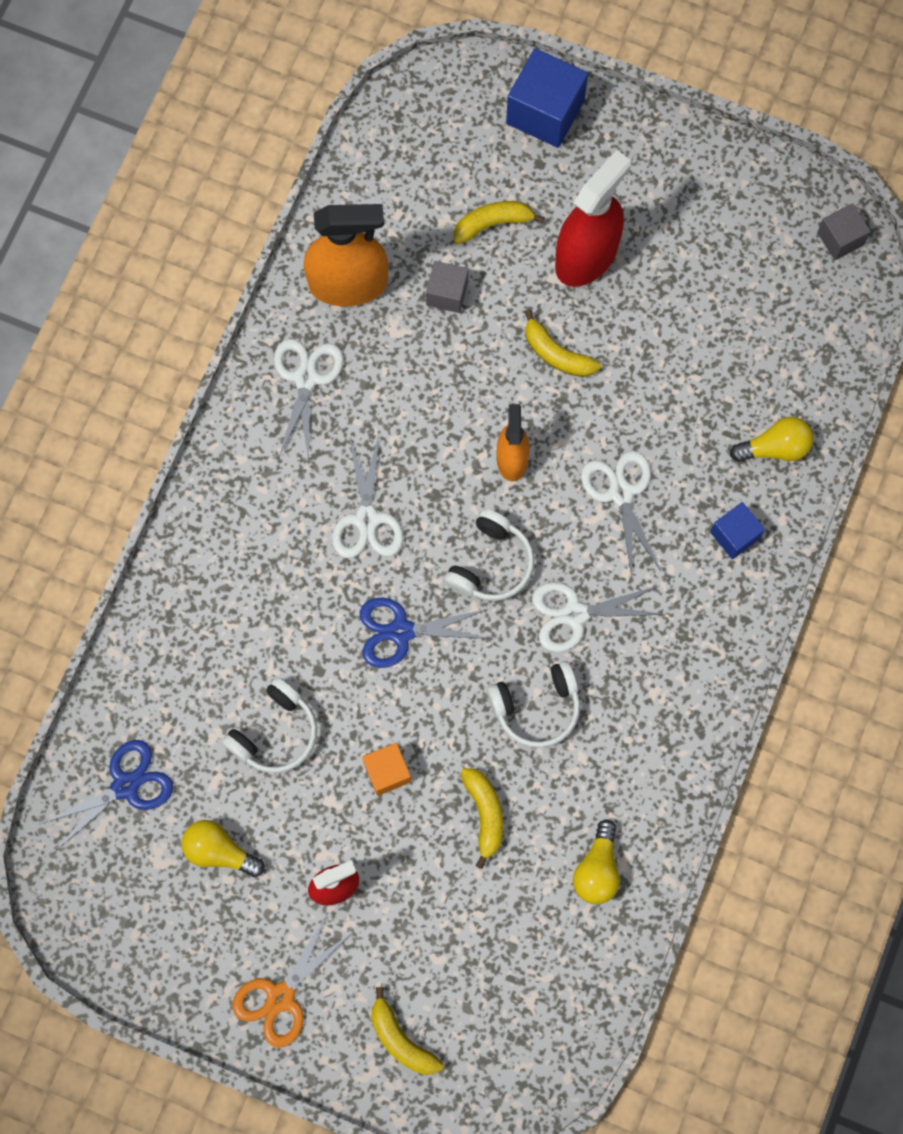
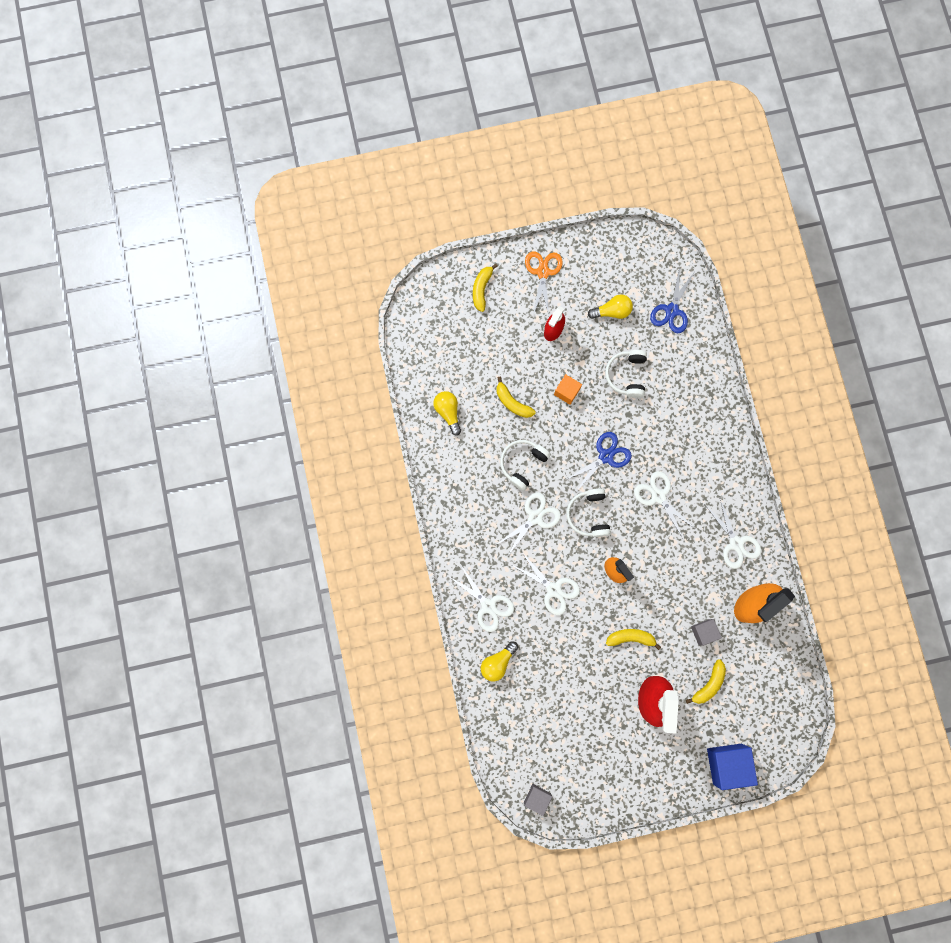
camera: 145 degrees right, 5 degrees up
(401, 1039) = (482, 289): yellow banana -> yellow banana turned 90 degrees counterclockwise
(734, 535) = (488, 605): blue cube -> white scissors

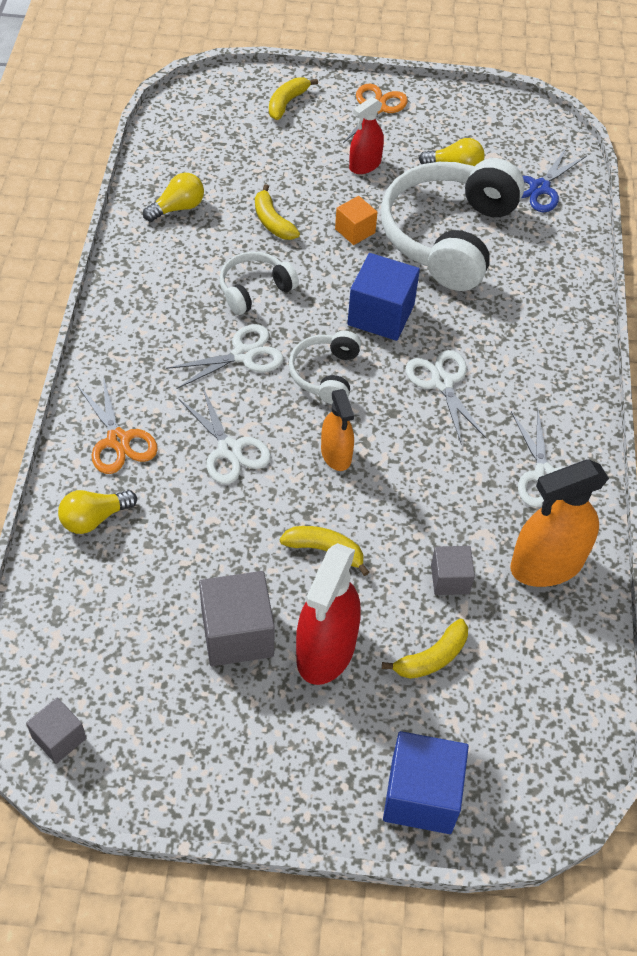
camera: 15 degrees right, 25 degrees down
(448, 412) = (178, 208): yellow light bulb -> yellow light bulb turned 60 degrees clockwise
(488, 605) = (118, 440): white scissors -> orange scissors
(603, 706) = (237, 633): none -> grey cube
(605, 456) = (381, 315): blue scissors -> blue cube
(626, 375) = (448, 236): white headphones -> white headphones, size x2.06

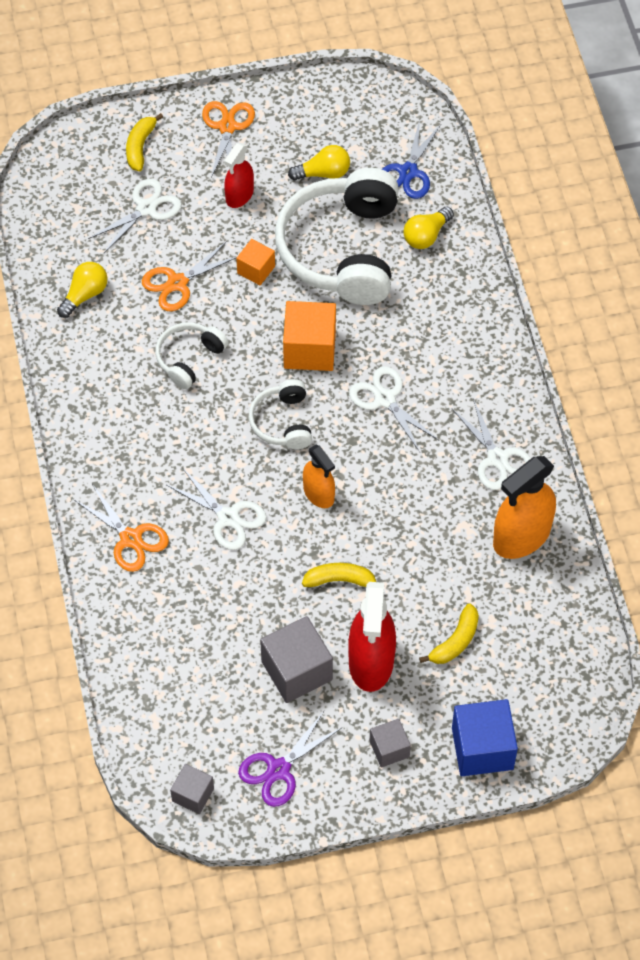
camera: 15 degrees left, 5 degrees up
(94, 518) = (141, 613): yellow light bulb -> yellow light bulb (426, 236)
(170, 741) = (278, 769): none -> purple scissors
(243, 355) = (204, 426): white scissors -> white scissors (146, 208)
(272, 222) = (177, 283): yellow banana -> orange scissors
(381, 315) = (309, 349): blue cube -> orange cube
(450, 579) = (448, 573): grey cube -> grey cube (389, 749)

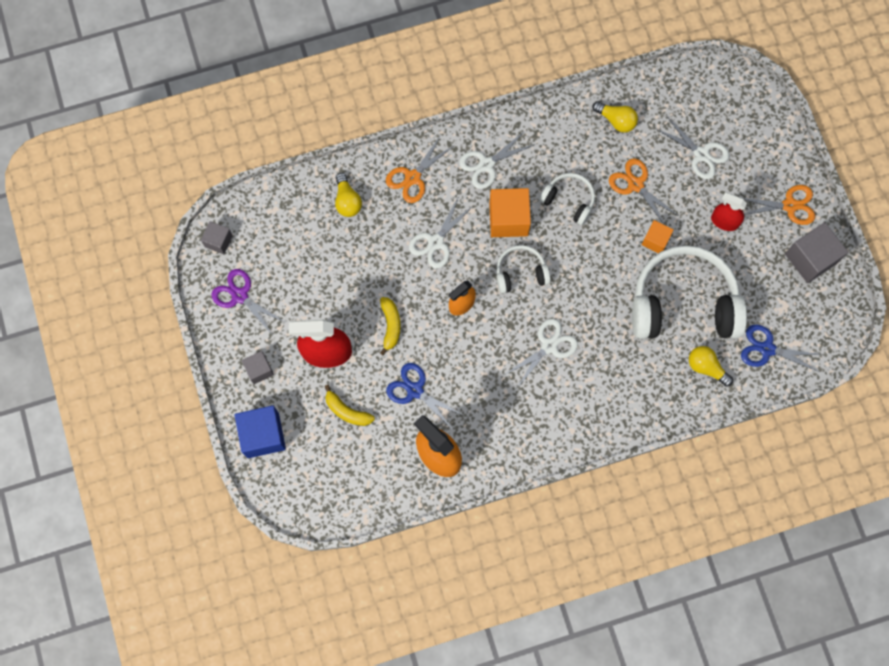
camera: 85 degrees right, 15 degrees up
(140, 147) = (759, 143): yellow banana -> none
(296, 671) = (316, 301): grey cube -> grey cube (810, 258)
(309, 349) = (587, 287): orange cube -> orange cube (508, 219)
(323, 173) = (755, 283): yellow light bulb -> yellow light bulb (347, 201)
(432, 557) = (415, 390): none -> blue scissors
(497, 458) = (505, 434): white scissors -> white scissors (486, 164)

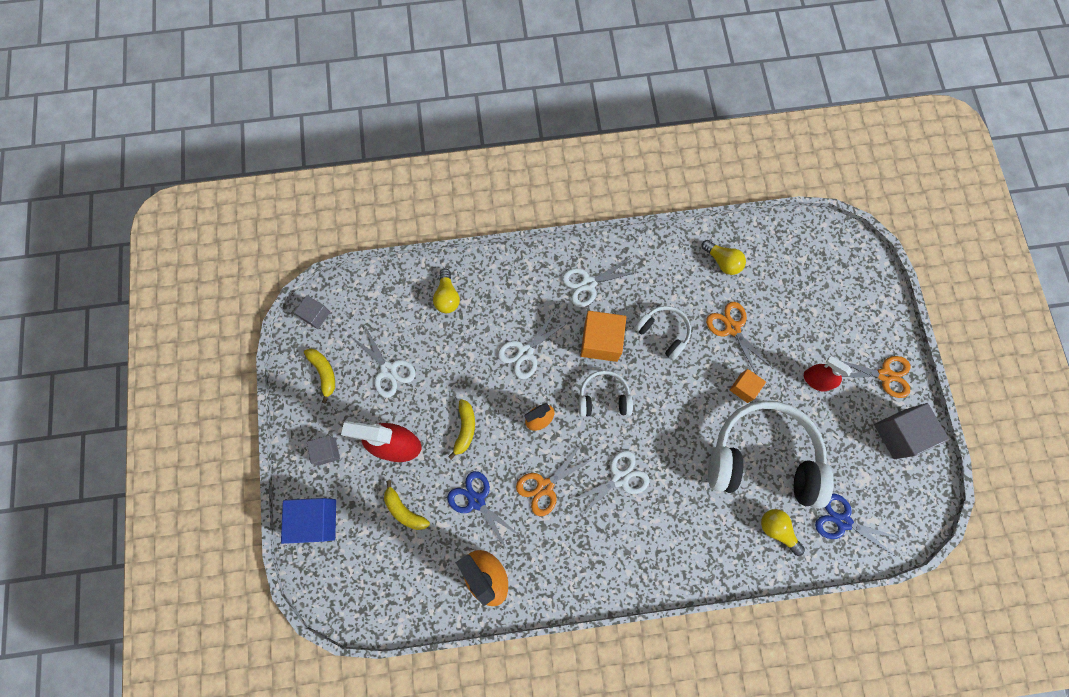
camera: 10 degrees right, 0 degrees up
(240, 296) = (324, 373): purple scissors -> yellow banana
(412, 177) = (514, 284): orange scissors -> orange scissors (545, 486)
(701, 154) = (802, 308): white scissors -> white scissors (388, 370)

